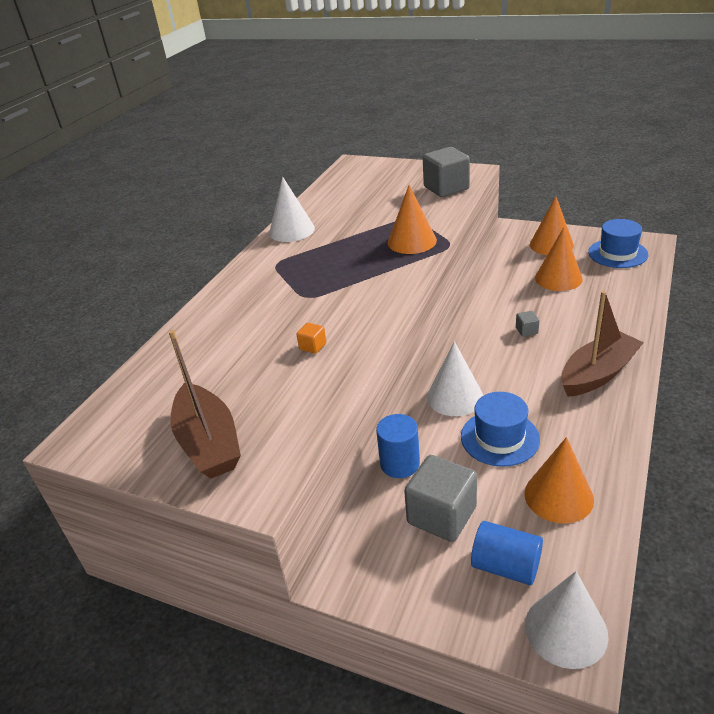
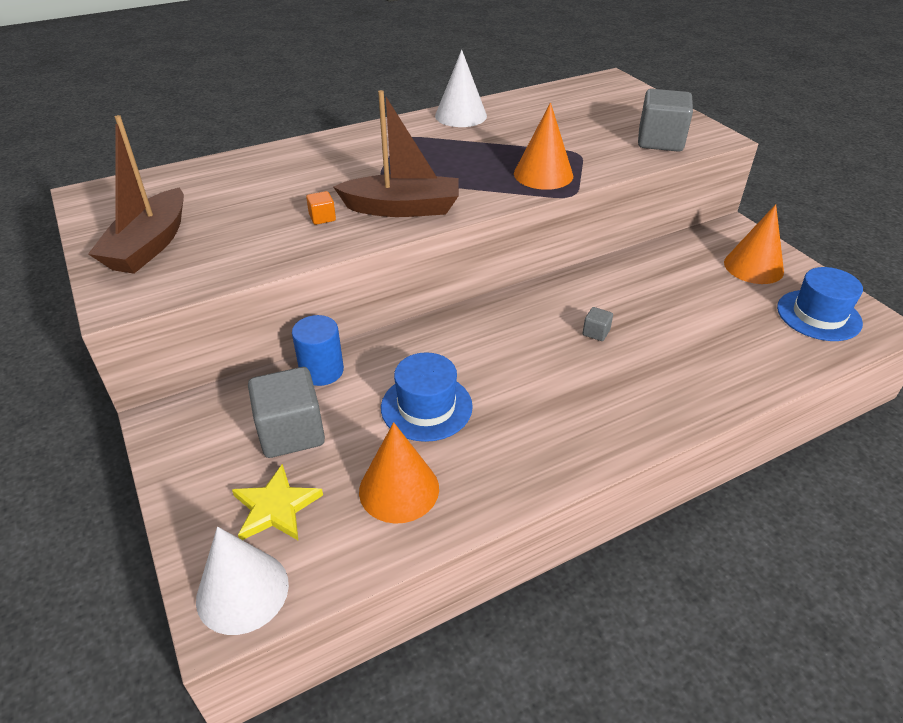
camera: 35 degrees right, 5 degrees up
(454, 397) = (442, 348): white cone -> none
(506, 566) = (276, 507): blue cylinder -> yellow star
(558, 278) = (708, 303): orange cone -> none
(598, 374) = (603, 415): brown boat -> brown boat (402, 208)

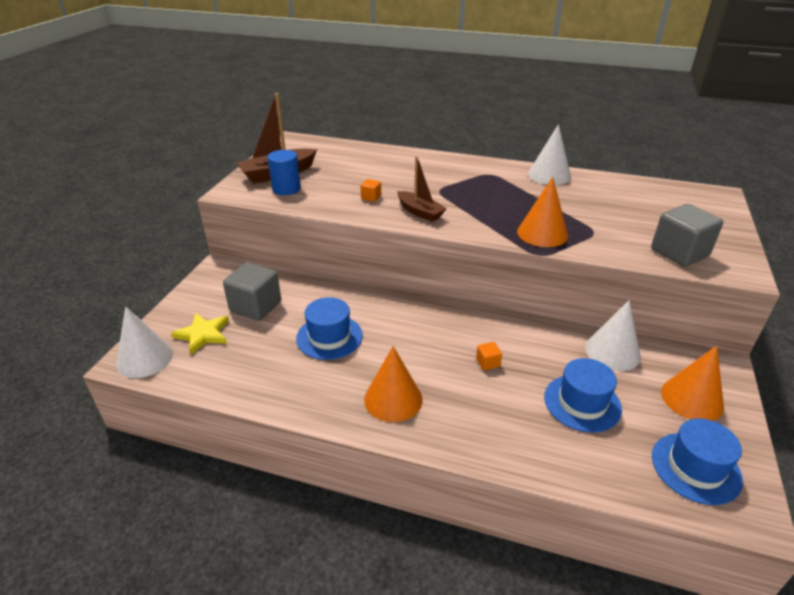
camera: 45 degrees right, 5 degrees down
(322, 371) = (309, 287): blue cylinder -> blue cylinder (286, 189)
(399, 489) = (258, 365): orange cone -> orange cone (393, 399)
(402, 208) = (420, 212): brown boat -> brown boat, size x0.65
(596, 332) = (487, 363): grey cube -> orange cube
(663, 263) = (612, 352): none -> white cone
(701, 318) = (582, 403): none -> blue hat

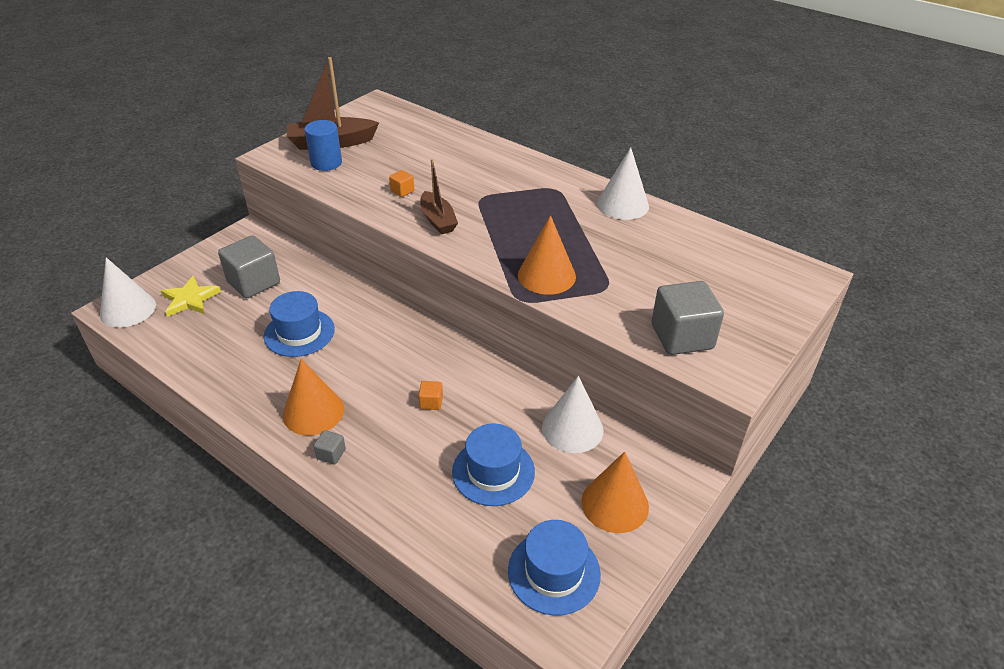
camera: 20 degrees right, 5 degrees up
(437, 430) = (331, 454): none -> grey cube

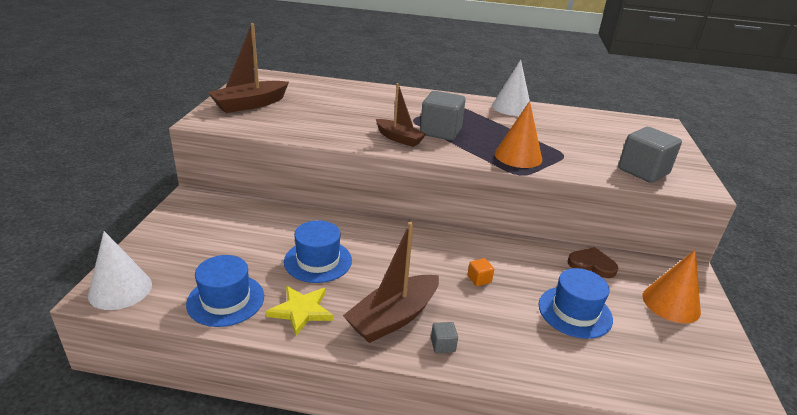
camera: 30 degrees left, 10 degrees down
(190, 299) = (183, 263): yellow star -> yellow star (301, 311)
(254, 282) = (236, 234): grey cube -> grey cube (440, 132)
(313, 412) = (393, 317): orange cone -> brown boat
(326, 163) = (261, 118): blue cylinder -> none
(402, 191) = (348, 125): orange cube -> none
(554, 572) = (689, 365): blue hat -> blue hat (226, 300)
(572, 428) = (591, 265): white cone -> brown heart

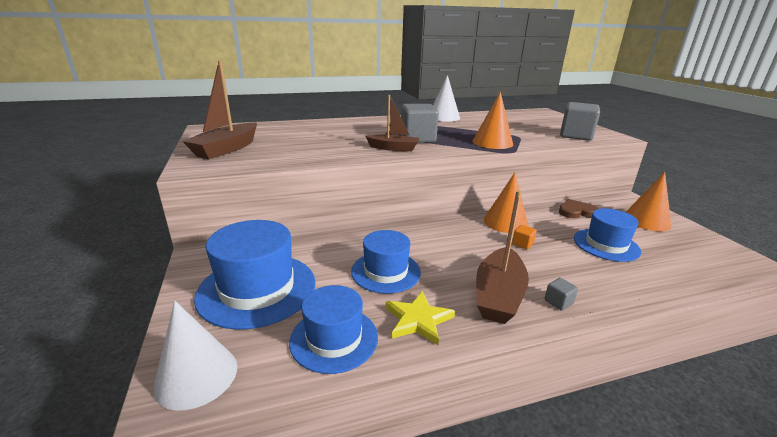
camera: 25 degrees left, 5 degrees down
(207, 240) = (257, 289): none -> blue hat
(490, 251) = (505, 222): none -> orange cone

